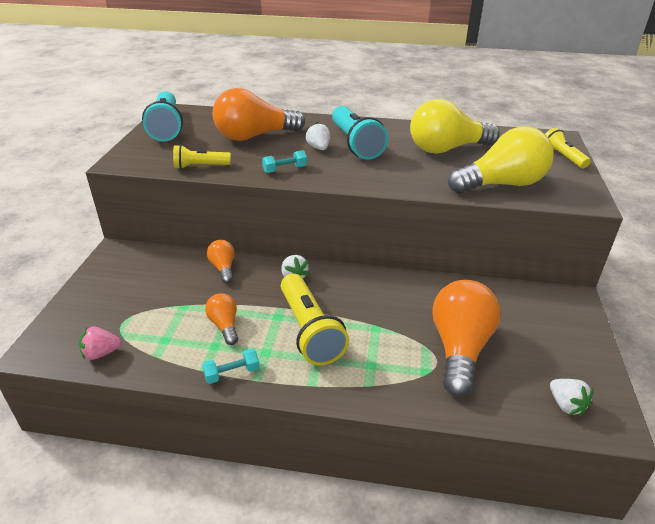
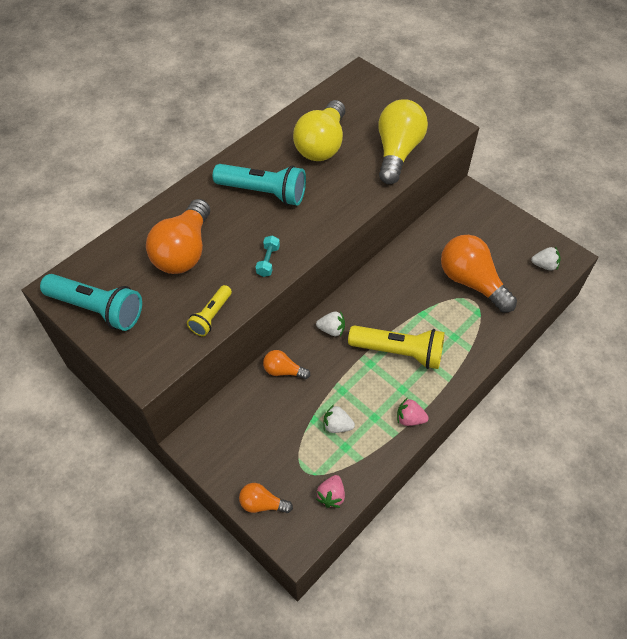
camera: 55 degrees left, 20 degrees up
(224, 325) = (356, 401): orange light bulb -> orange light bulb (262, 504)
(232, 373) = (410, 419): turquoise dumbbell -> pink strawberry
(318, 148) = (249, 219): white strawberry -> white strawberry (337, 425)
(562, 157) = (388, 94): yellow flashlight -> none

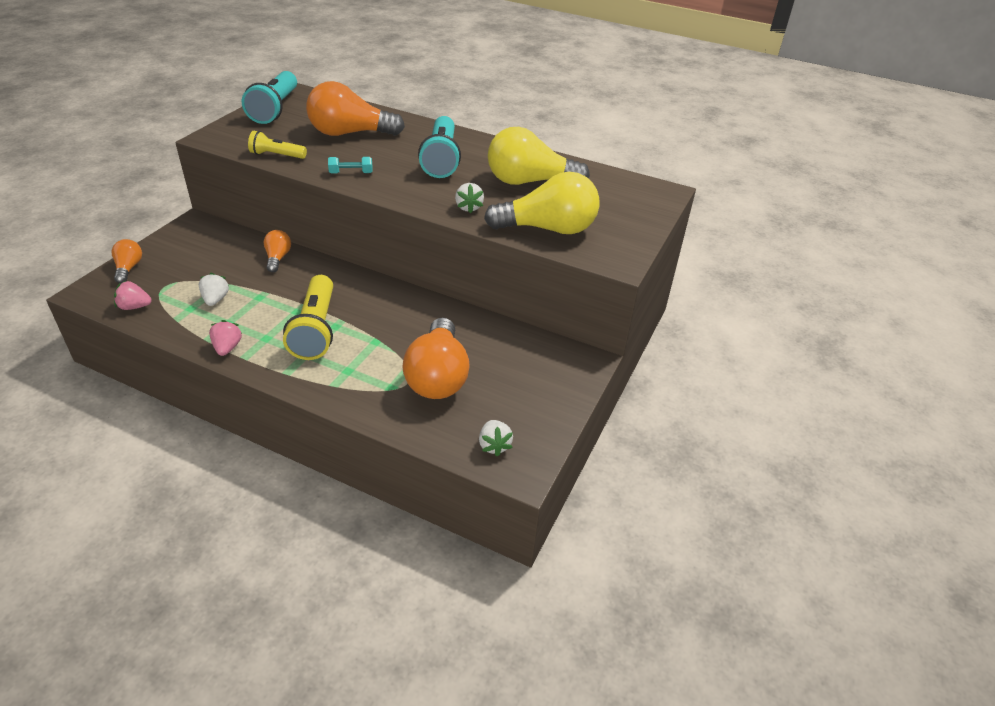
camera: 70 degrees right, 15 degrees down
(331, 330) = (335, 280): white strawberry -> white strawberry (468, 207)
(471, 282) = (437, 376): orange light bulb -> orange light bulb turned 150 degrees clockwise

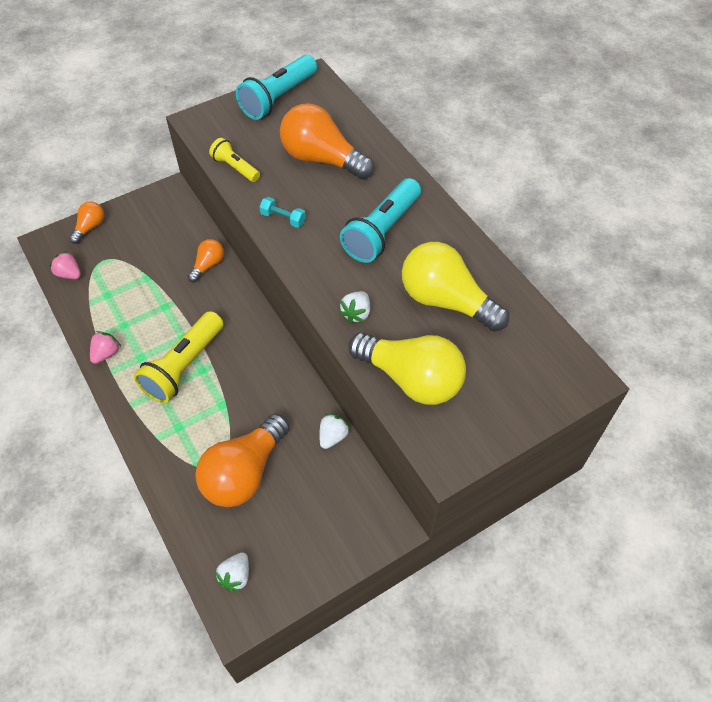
camera: 35 degrees right, 15 degrees up
(215, 299) = (131, 293): white strawberry -> white strawberry (333, 436)

